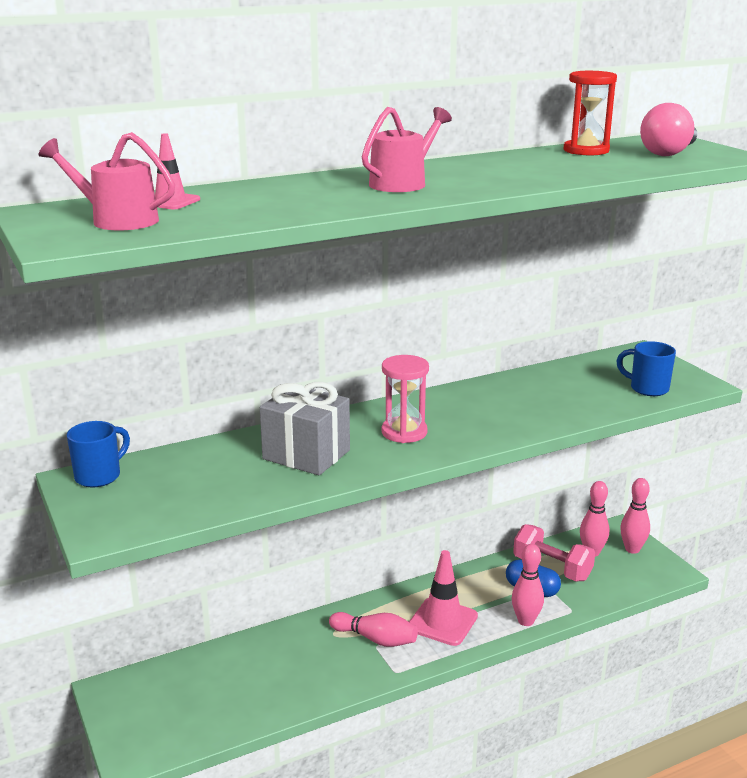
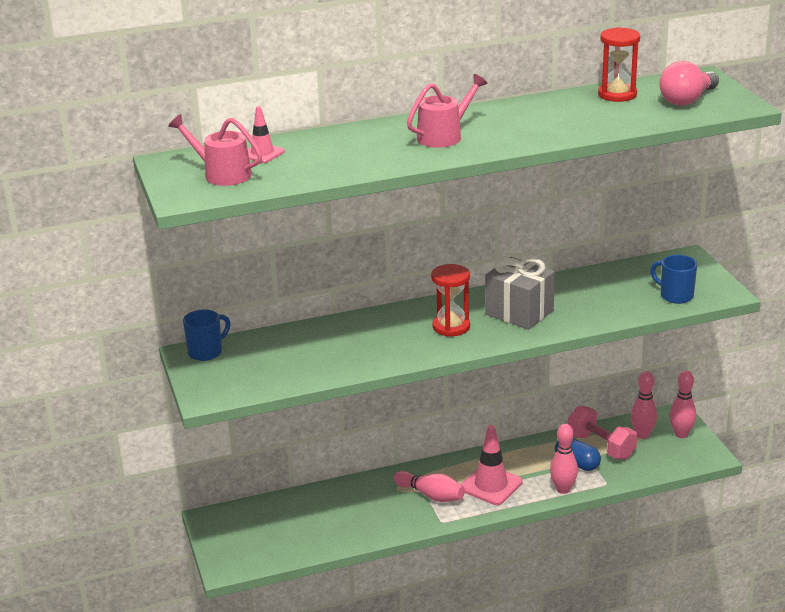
camera: 10 degrees right, 5 degrees up
(306, 454) = (368, 342): grey gift -> grey gift (519, 312)
(404, 432) = (451, 327): pink hourglass -> red hourglass

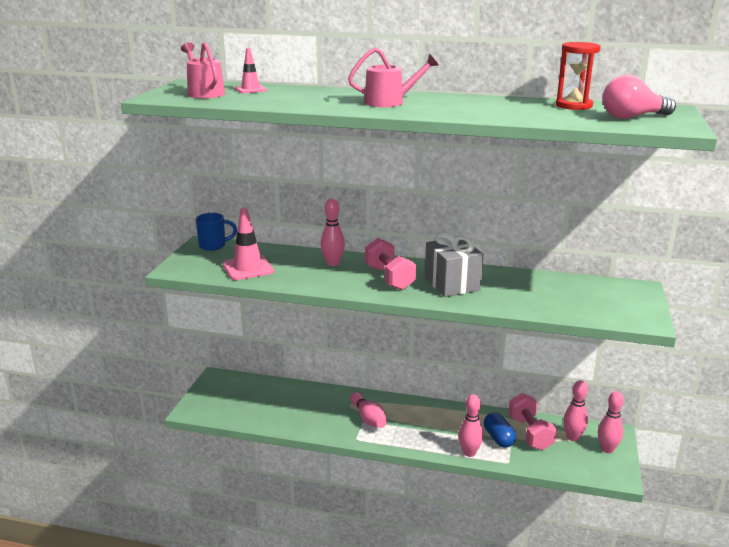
camera: 30 degrees right, 5 degrees down
(371, 329) = (333, 263): none -> pink bowling pin
(451, 327) = (389, 278): red hourglass -> pink dumbbell
(491, 485) = (417, 428): pink traffic cone -> pink traffic cone (248, 268)
(675, 295) = (597, 310): blue mug -> none

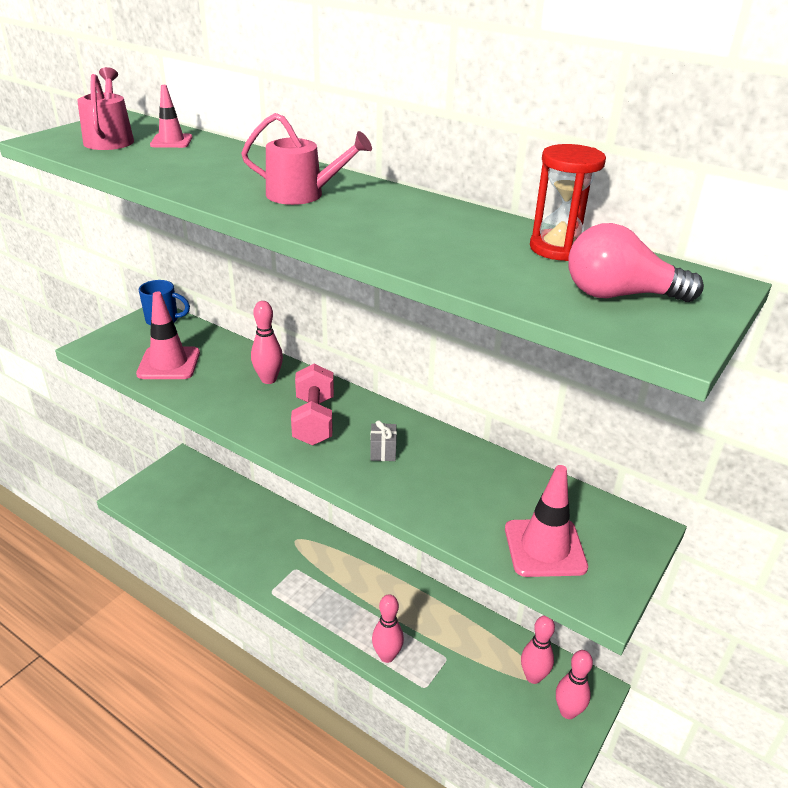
camera: 20 degrees right, 10 degrees up
(368, 418) = (303, 565): pink bowling pin -> none
(452, 284) = (383, 451): grey gift -> grey gift, size x0.45
(498, 438) = (437, 646): blue capsule -> none
(530, 433) = (481, 651): pink dumbbell -> none
(595, 307) = (545, 548): none -> pink traffic cone

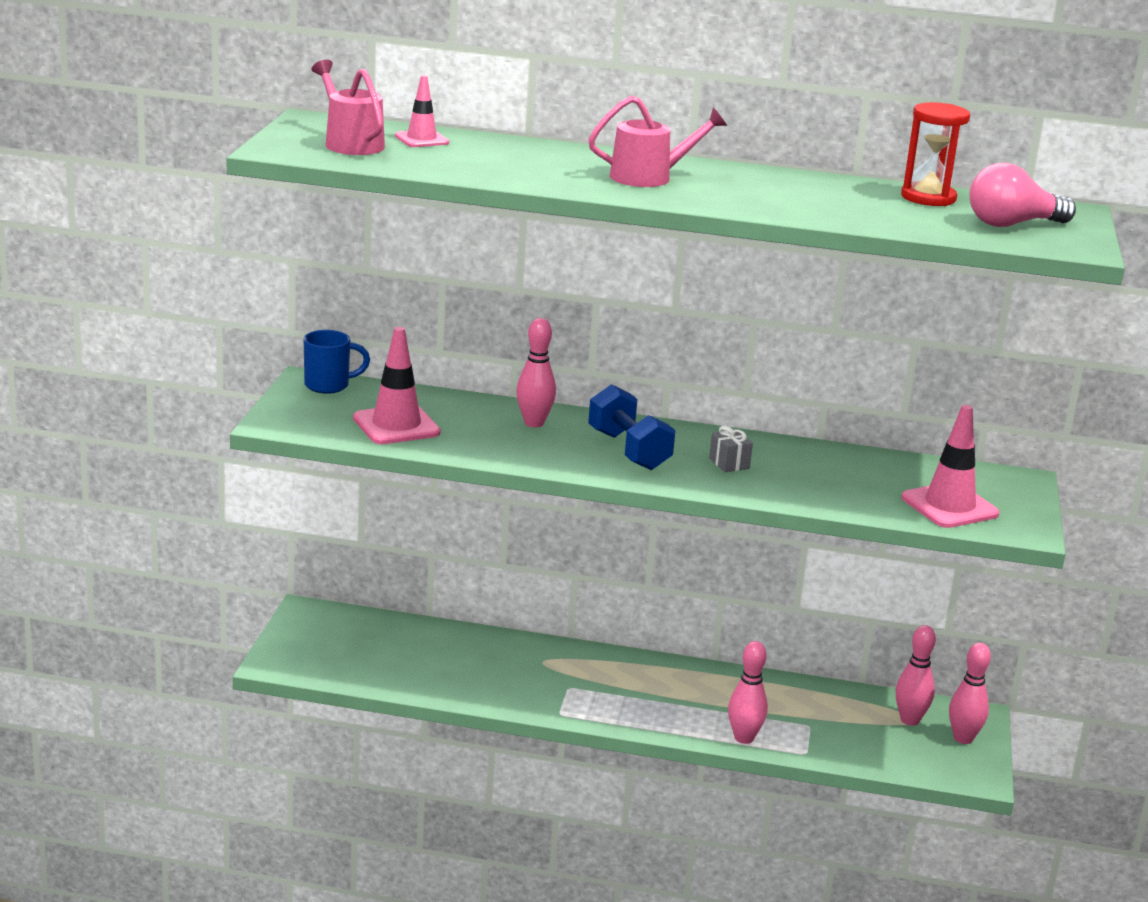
camera: 25 degrees left, 10 degrees down
(314, 421) = (628, 450): pink dumbbell -> blue dumbbell

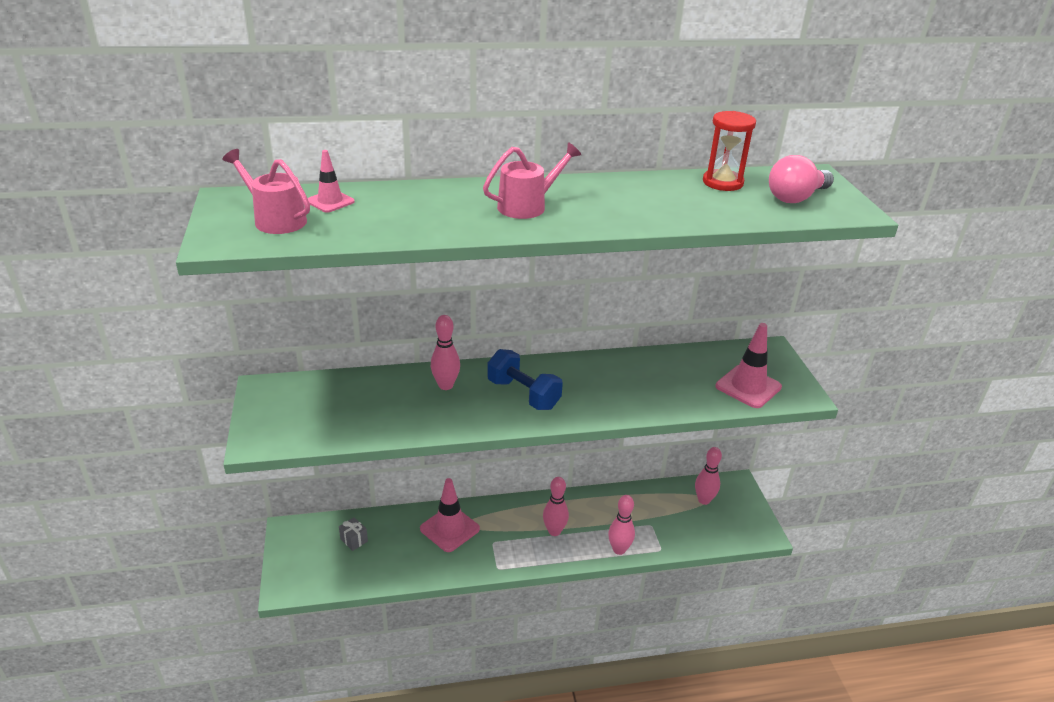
camera: 20 degrees left, 10 degrees up
(329, 385) = (279, 388): blue mug -> none
(396, 425) = (349, 417): pink traffic cone -> pink traffic cone (449, 529)
(729, 463) = (594, 387): grey gift -> grey gift (354, 540)
(963, 738) = (740, 505): pink bowling pin -> pink bowling pin (554, 531)

